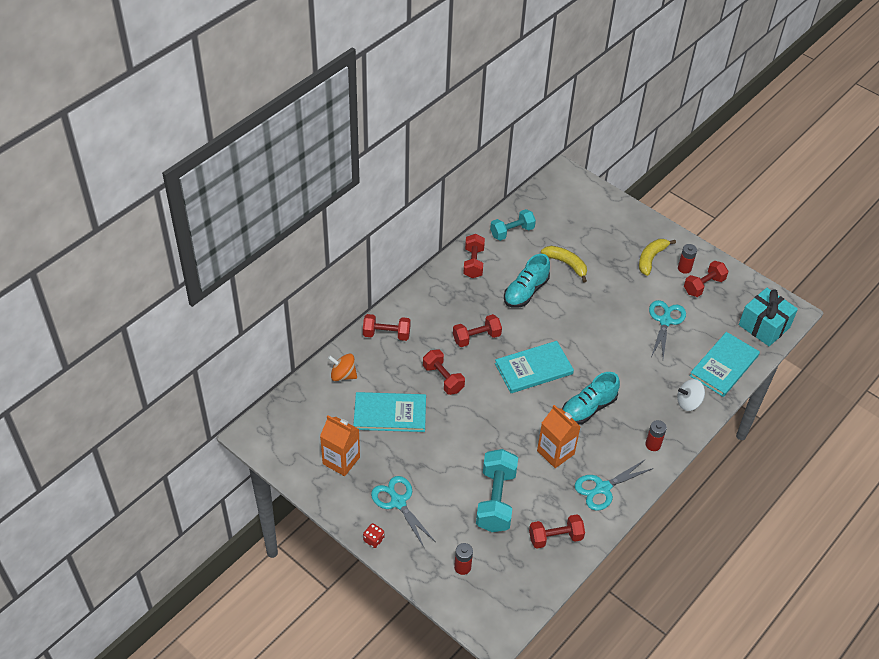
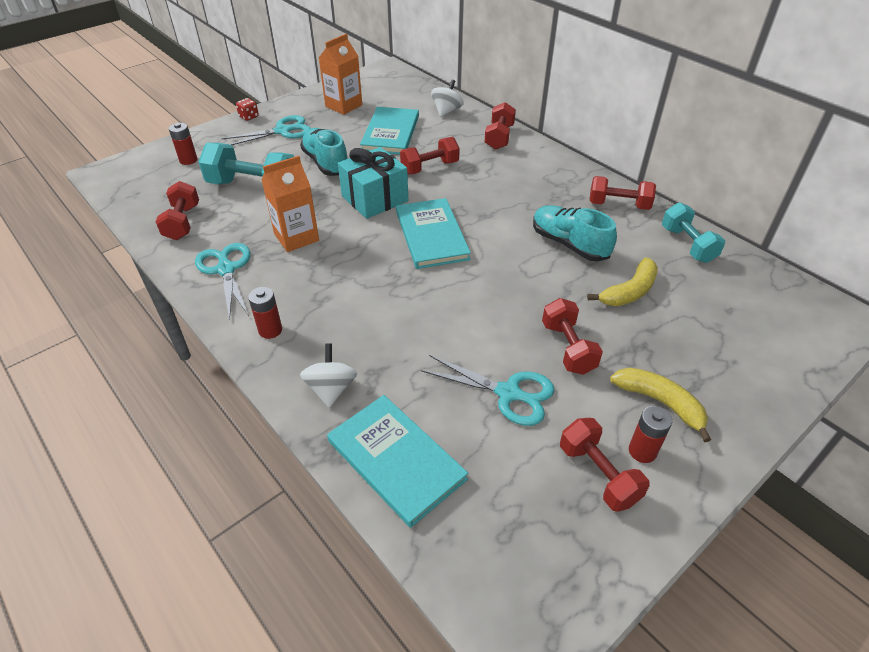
camera: 100 degrees right, 5 degrees down
(343, 375) = (447, 111): orange spinning top -> white spinning top
(476, 337) = (489, 196): red dumbbell -> red dumbbell (568, 348)
(588, 408) = (354, 275): turquoise shoe -> turquoise shoe (326, 163)
(764, 326) = (487, 563): turquoise gift -> turquoise gift (374, 199)

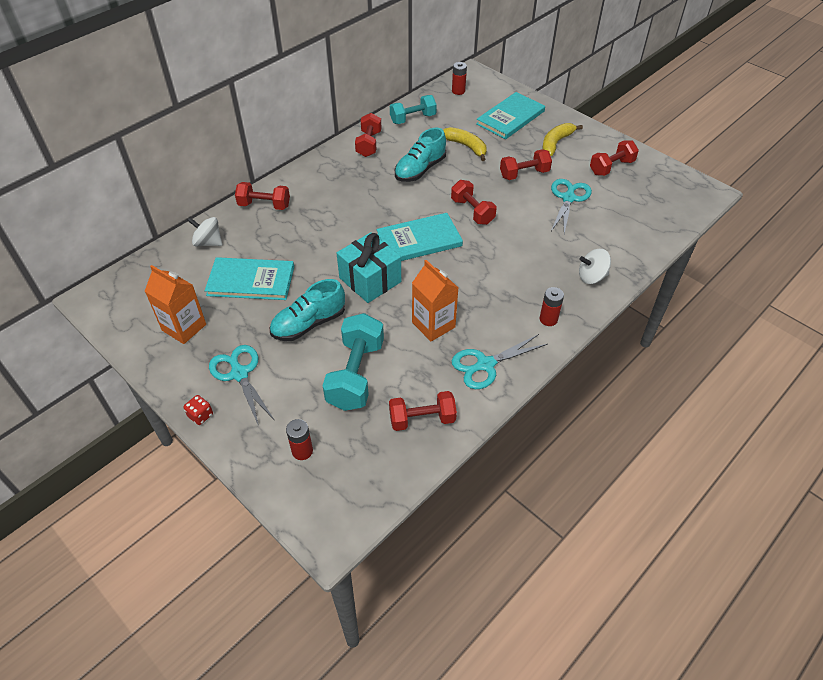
camera: 95 degrees left, 5 degrees up
(396, 460) = (633, 241): turquoise book -> turquoise book (510, 117)
(430, 167) = (317, 248): red dumbbell -> red dumbbell (472, 211)
(642, 451) = (591, 152): red battery -> red battery (458, 91)

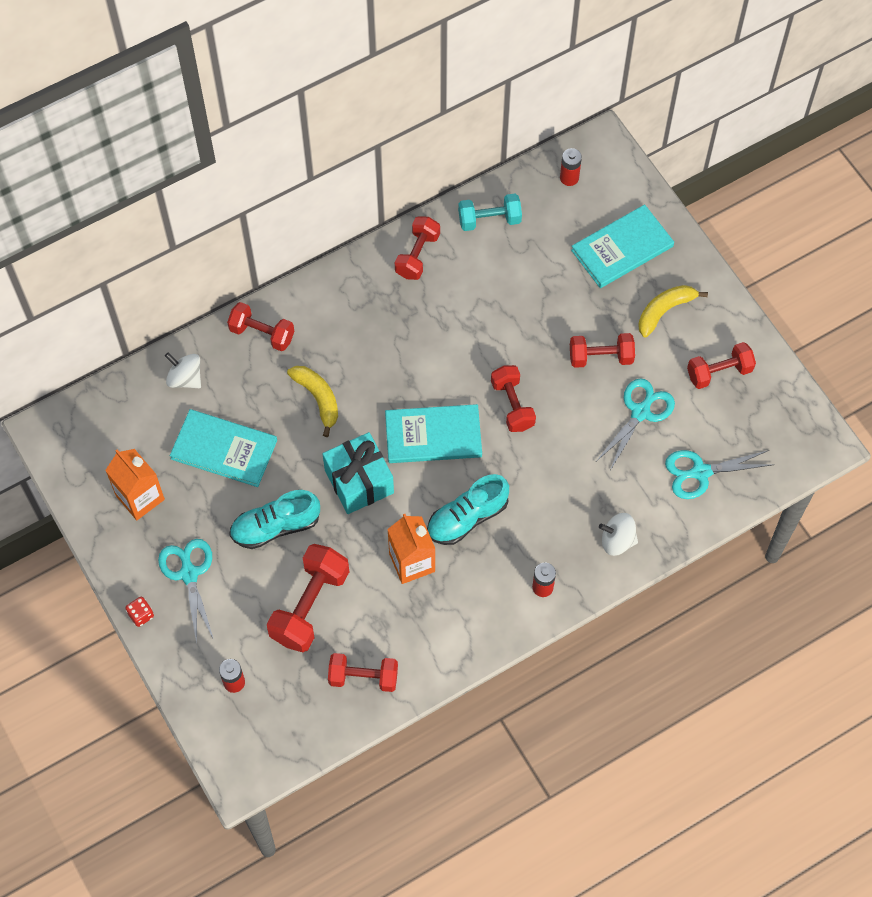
camera: 15 degrees right, 15 degrees up
(356, 374) = (310, 606): turquoise dumbbell -> red dumbbell
(420, 169) = (470, 317): turquoise shoe -> turquoise shoe (467, 518)
(466, 146) = (543, 290): yellow banana -> yellow banana (318, 399)
(485, 364) = (451, 628): turquoise scissors -> turquoise scissors (700, 472)

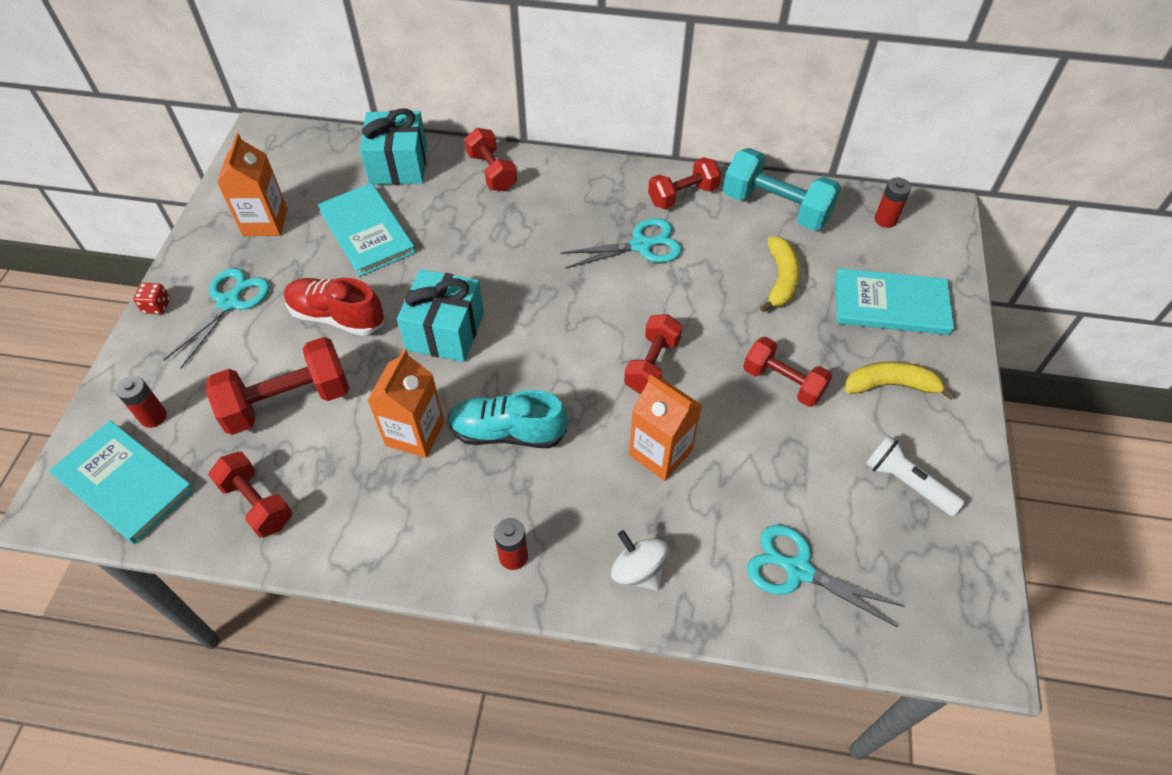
camera: 40 degrees right, 10 degrees down
(185, 378) = (398, 165): white spinning top -> turquoise gift
(275, 526) = (337, 317): turquoise shoe -> red shoe
(318, 399) = (483, 245): yellow banana -> yellow banana (780, 279)
(433, 435) = (551, 339): turquoise book -> turquoise book (124, 483)
(489, 220) = (776, 207): turquoise dumbbell -> turquoise dumbbell, size x1.52
(568, 460) = (660, 453): none -> orange carton
(640, 412) = (780, 461): turquoise scissors -> turquoise scissors (641, 245)
(719, 372) = (906, 482): red dumbbell -> white flashlight

